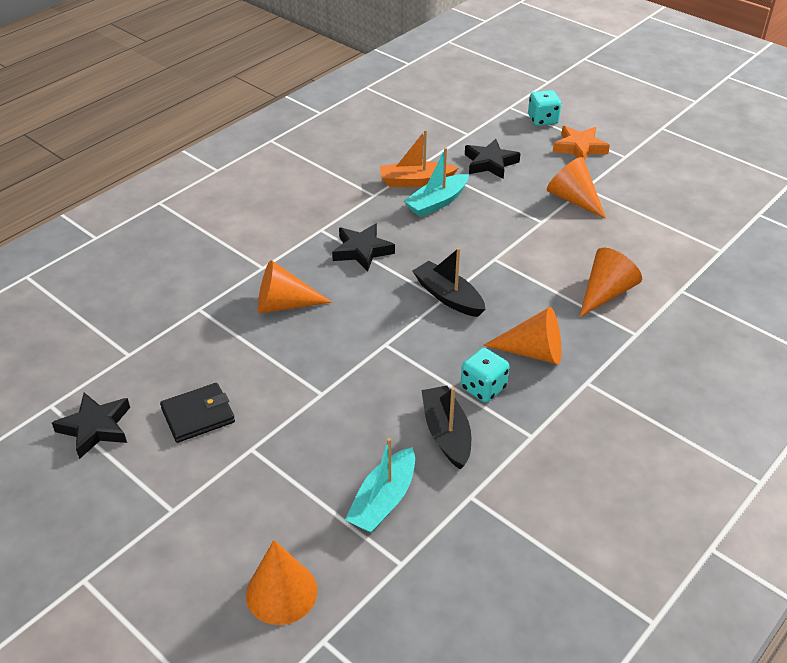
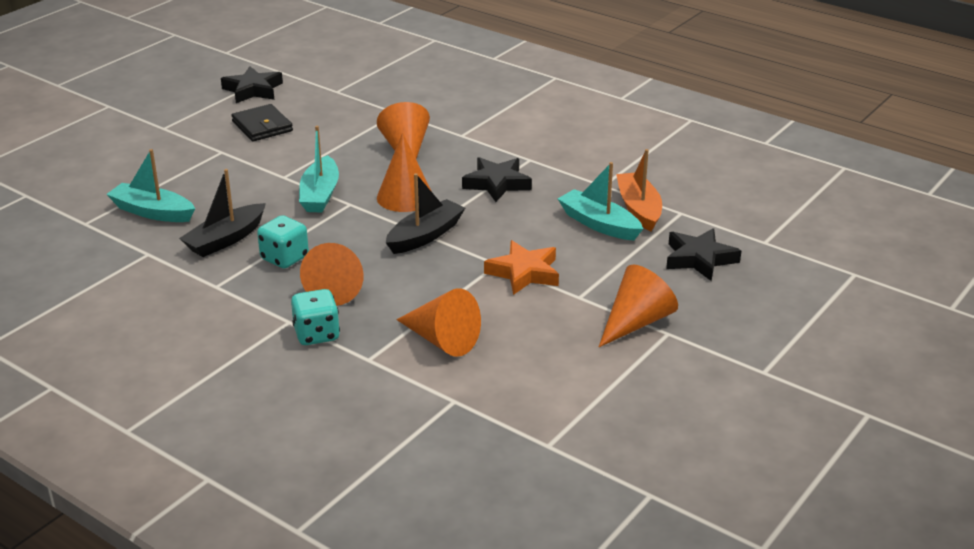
camera: 85 degrees right, 10 degrees down
(281, 592) = (74, 176): orange cone -> orange cone (405, 197)
(364, 365) = (320, 195): none -> turquoise boat
(446, 433) = (225, 239): black boat -> black boat turned 150 degrees clockwise
(543, 120) = (831, 301): turquoise dice -> turquoise dice (316, 334)
(579, 148) = (769, 331): orange star -> orange star (524, 273)

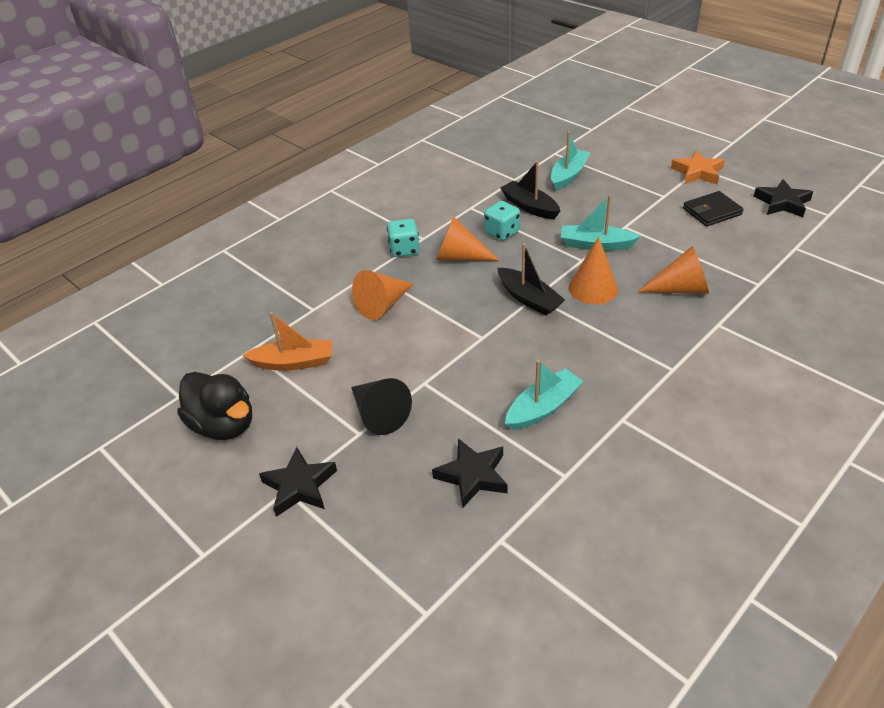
camera: 100 degrees right, 10 degrees up
(497, 184) = (620, 343): black star -> black star (299, 486)
(524, 273) = (465, 352): orange star -> orange star (697, 172)
(636, 322) = (379, 414): orange cone -> black cone
(638, 209) = (572, 441): orange boat -> orange boat (294, 362)
(688, 439) = (224, 425): none -> black duck

